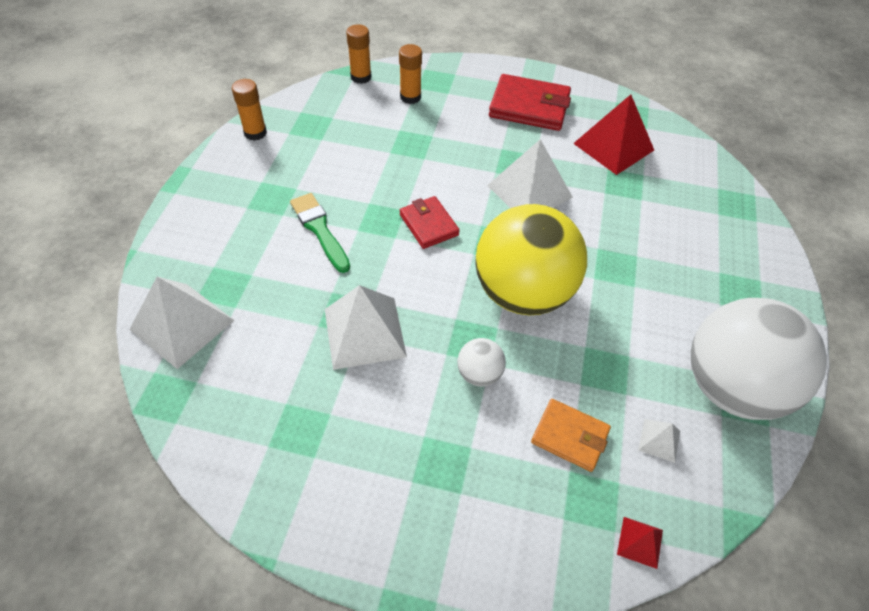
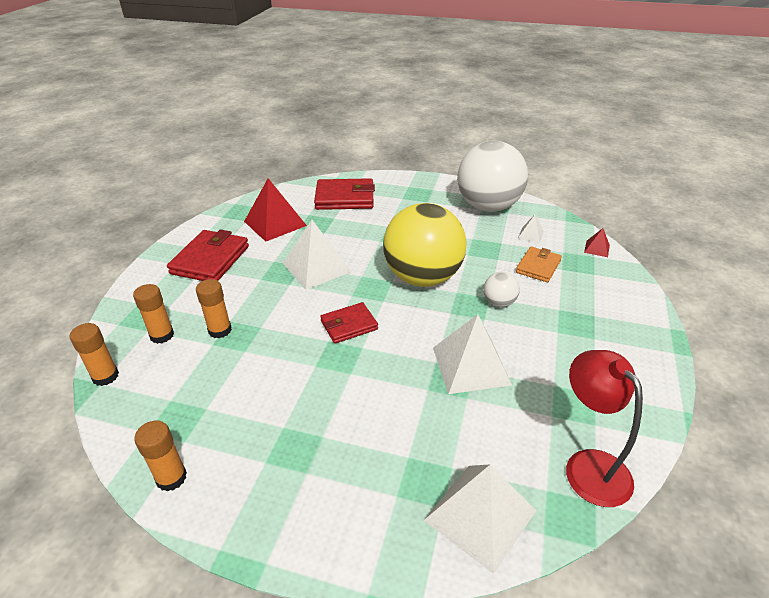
camera: 85 degrees left, 15 degrees down
(216, 426) = (589, 465): none -> red lamp
(320, 230) = (348, 402): green brush -> none
(418, 131) = (220, 330): none -> orange glue stick
(697, 207) = (345, 198): none -> red wallet

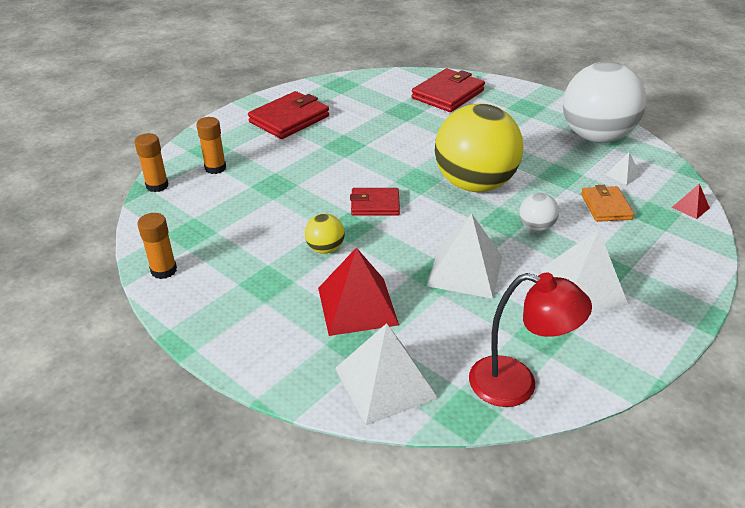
camera: 25 degrees right, 0 degrees up
(220, 330) = (263, 177): orange glue stick -> none
(275, 223) = (366, 102): red pyramid -> red pyramid (357, 306)
(316, 267) = (378, 149): white pyramid -> white pyramid (583, 287)
(331, 388) = (325, 249): none -> yellow ball
(345, 198) = (448, 94): red wallet -> red wallet turned 75 degrees counterclockwise
(538, 267) = (606, 207): orange wallet -> orange wallet turned 60 degrees counterclockwise
(589, 465) = (517, 385): red lamp -> red lamp turned 105 degrees clockwise

